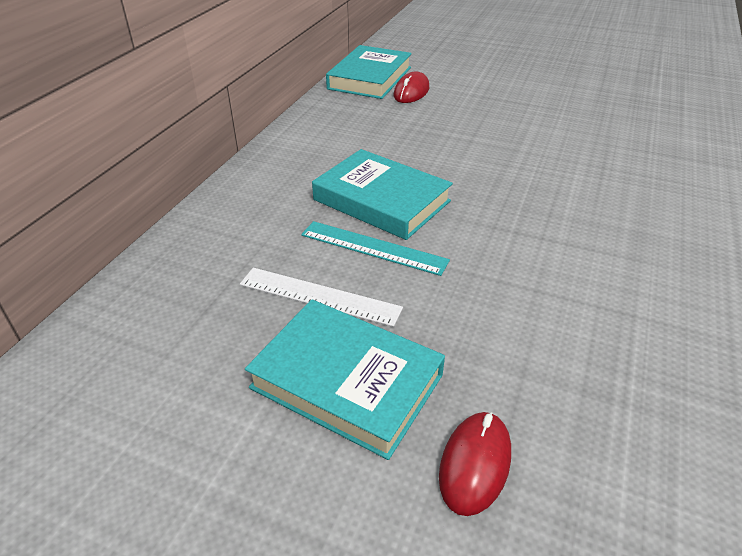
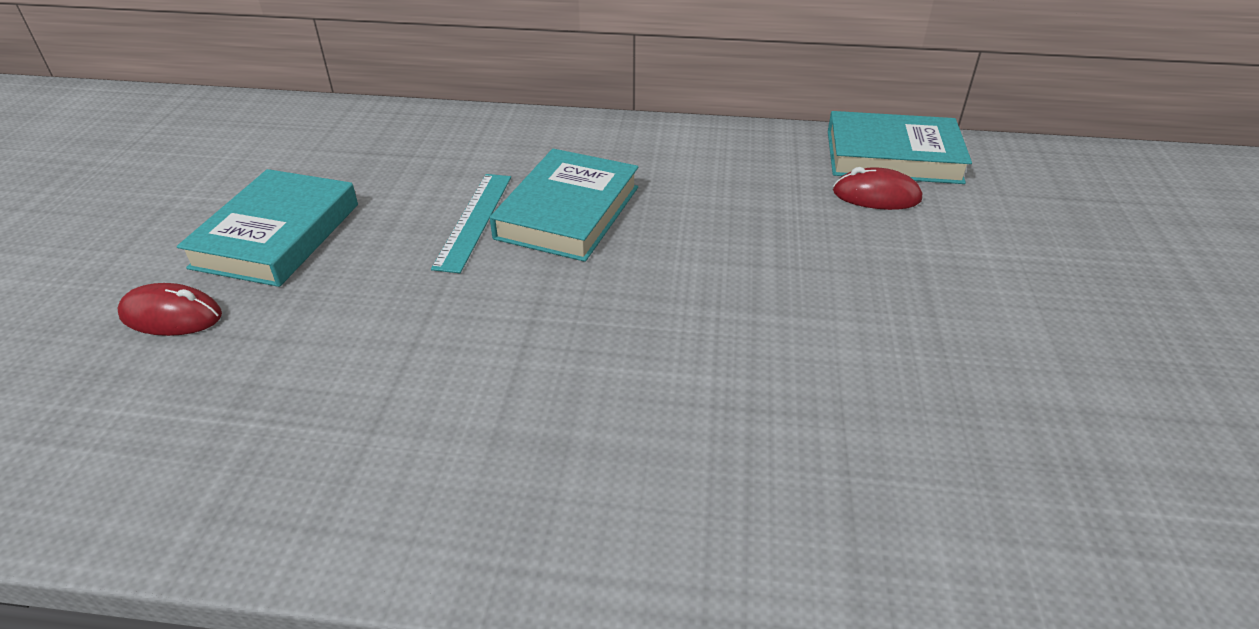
camera: 75 degrees right, 0 degrees up
(319, 296) = (390, 202): white ruler -> none

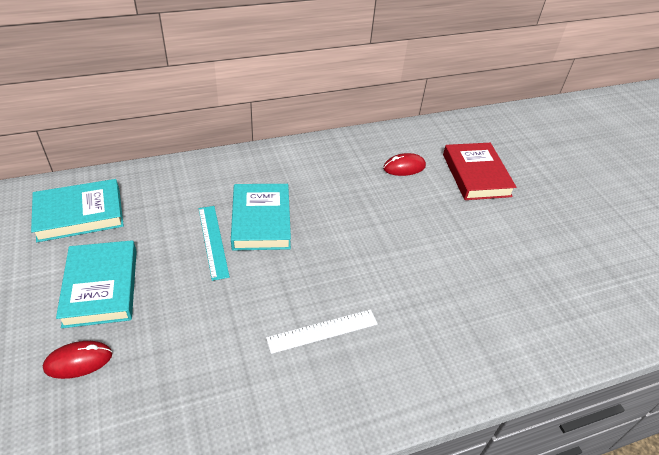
camera: 30 degrees left, 5 degrees up
(550, 395) = (322, 331): none -> white ruler
(893, 156) = (399, 140): turquoise book -> turquoise book (80, 214)
(1022, 238) = (476, 175): none -> red book

